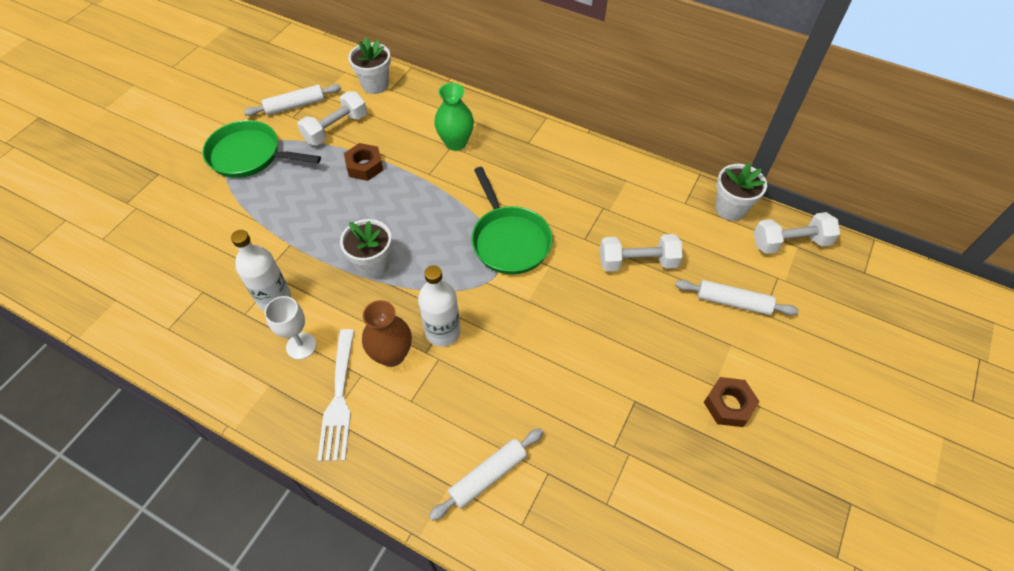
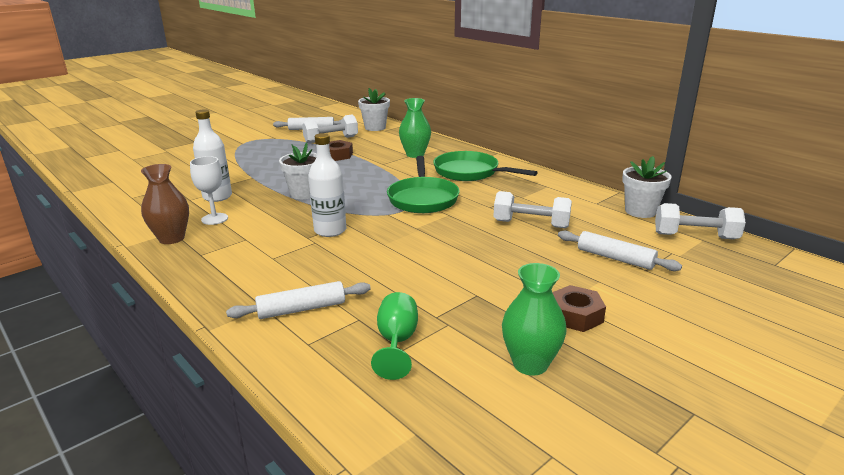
camera: 20 degrees right, 30 degrees down
(250, 155) = (261, 142): green pan -> green pan (470, 172)
(339, 400) = (216, 247): white fork -> none
(392, 355) = (279, 234): brown vase -> brown vase (171, 238)
(598, 495) = (397, 342): none -> green goblet
(716, 486) = (530, 364): none -> green vase

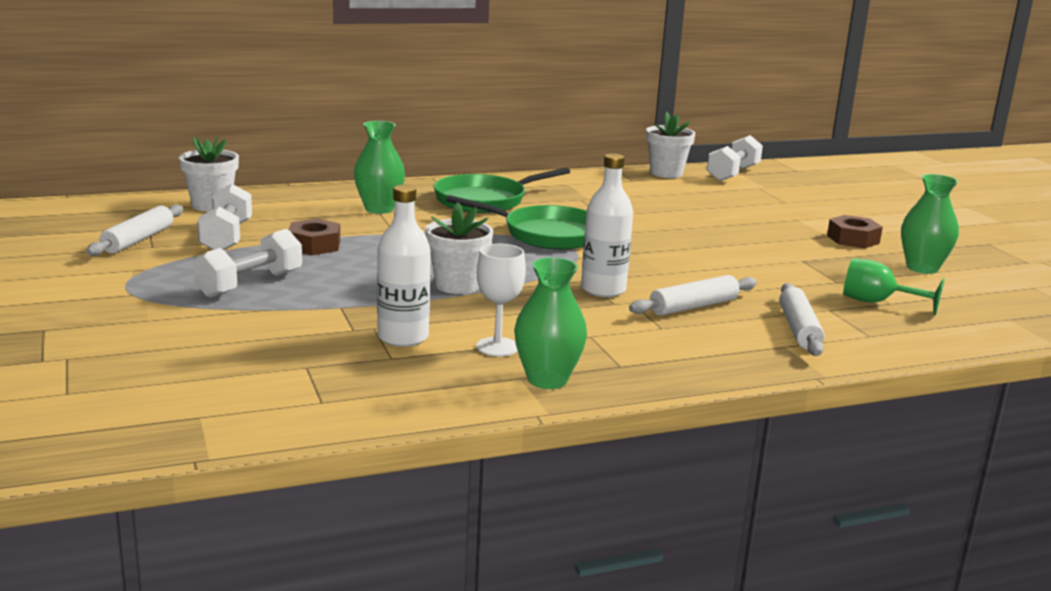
camera: 70 degrees left, 5 degrees down
(171, 238) = (547, 380): brown vase -> green vase
(531, 224) = (662, 211): white dumbbell -> white dumbbell (250, 284)
(615, 258) = (758, 204): white rolling pin -> white rolling pin (693, 306)

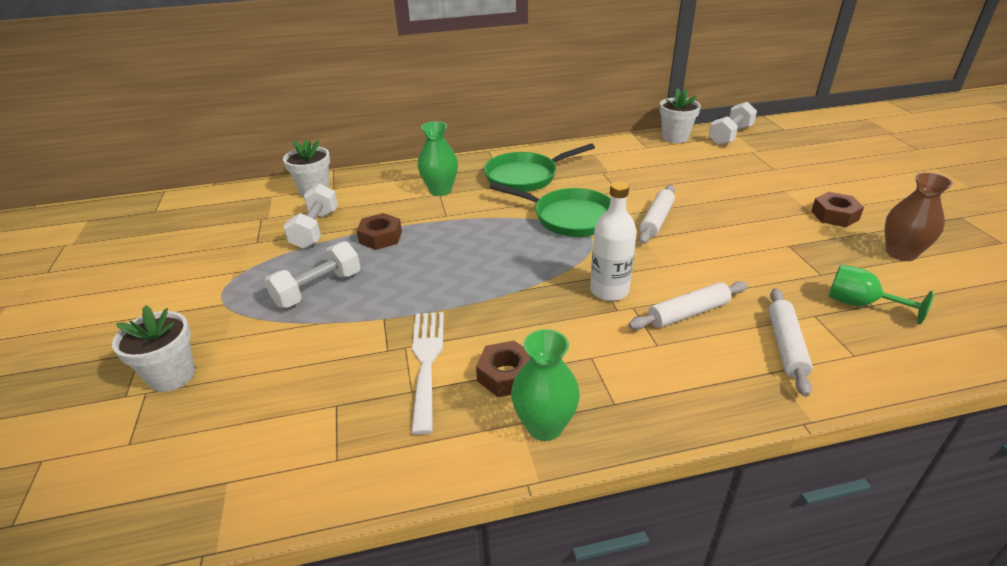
camera: 10 degrees right, 15 degrees up
(138, 240) = (248, 234): white rolling pin -> white rolling pin (656, 220)
(403, 337) = (426, 361): white bottle -> white fork
(457, 285) = (485, 287): white flower pot -> white flower pot (172, 376)
(497, 347) = (506, 375): white goblet -> brown nut
(922, 268) = (900, 253): green vase -> brown vase

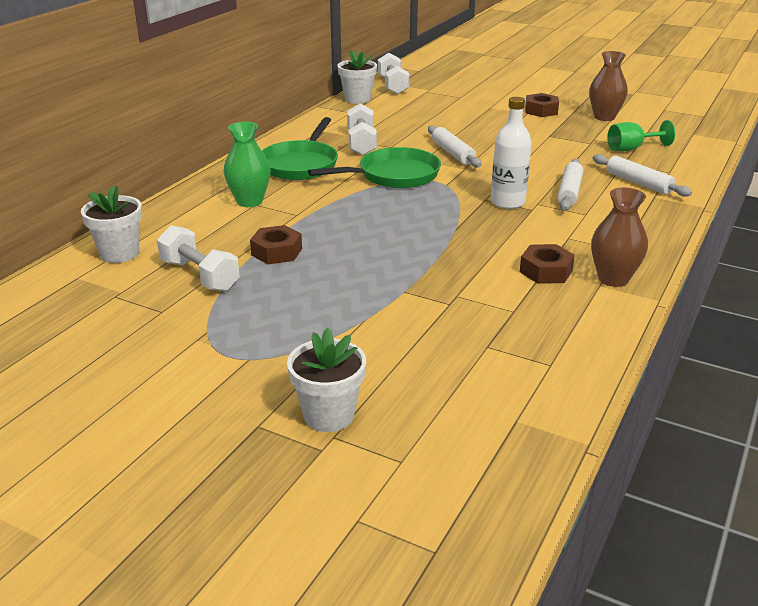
camera: 50 degrees left, 5 degrees down
(318, 289) = (309, 305): white dumbbell -> white dumbbell (361, 143)
(426, 361) = (488, 293): white fork -> none
(544, 426) = (613, 279): green vase -> brown vase

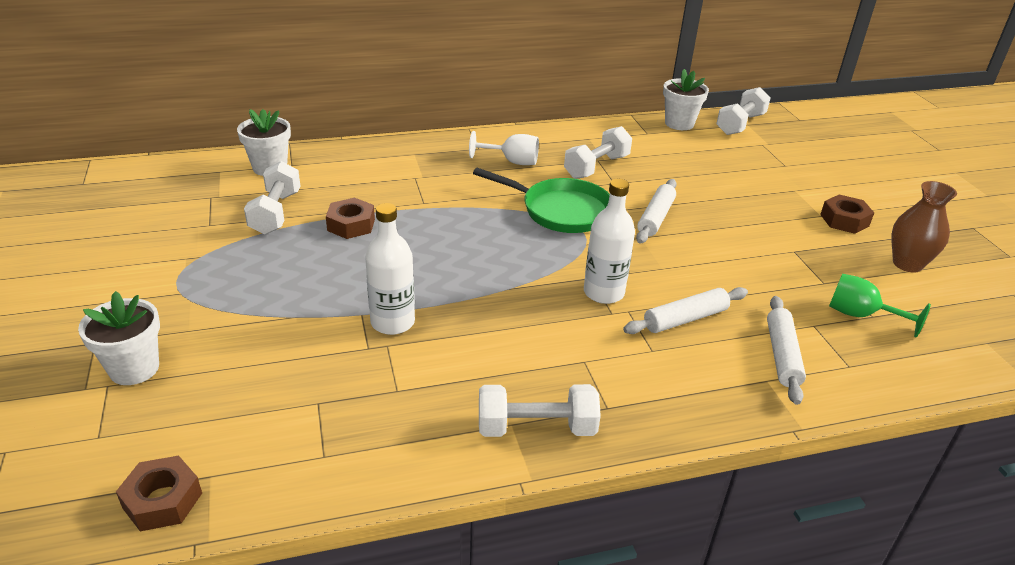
camera: 45 degrees right, 5 degrees up
(249, 201) = (415, 173): green vase -> none
(301, 164) = (512, 161): green pan -> white goblet
(432, 283) = (392, 322): none -> white bottle
(546, 271) = (496, 377): brown nut -> brown nut (162, 500)
(613, 279) = (536, 428): brown vase -> white dumbbell

